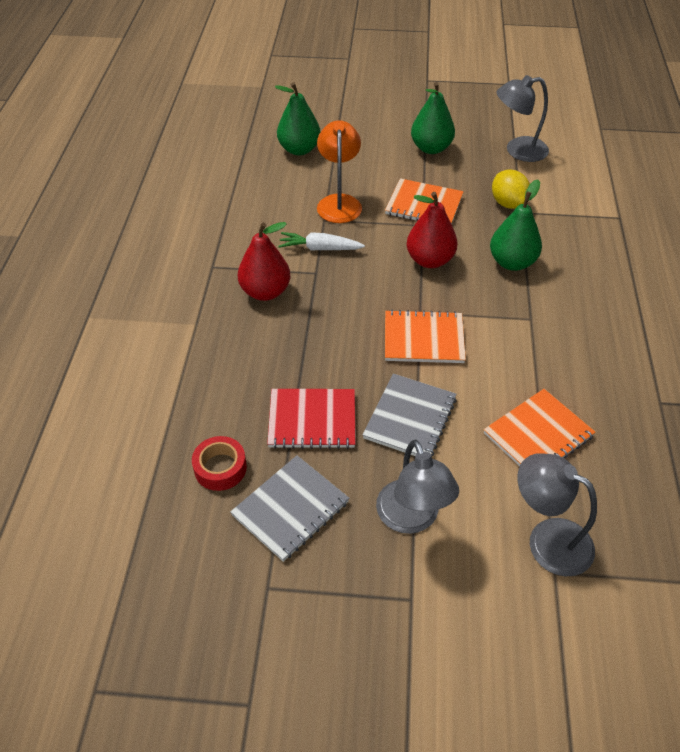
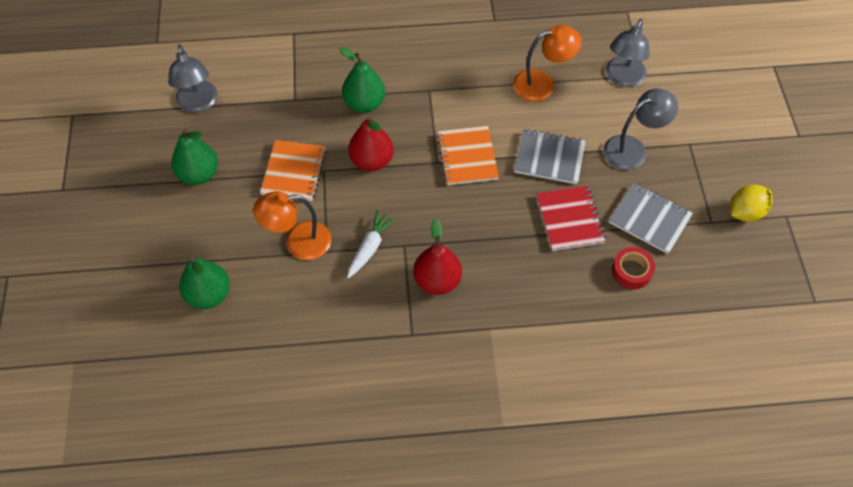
camera: 100 degrees left, 10 degrees up
(319, 248) = (370, 247): white carrot -> white carrot turned 150 degrees counterclockwise
(508, 203) = (283, 109): yellow lemon -> yellow lemon (745, 212)
(538, 435) = (542, 84): orange notebook -> orange lamp

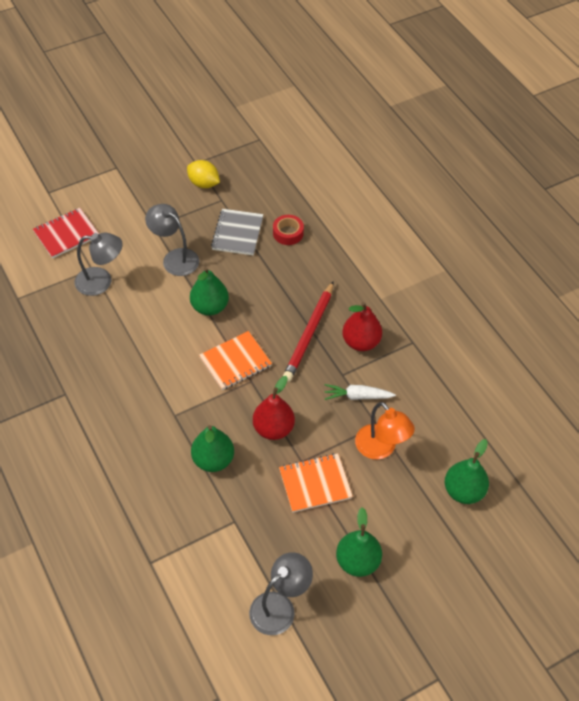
camera: 115 degrees left, 5 degrees down
(472, 235) = (309, 334): none -> red pencil
(542, 84) = (131, 334): orange lamp -> none
(549, 158) = (210, 307): grey notebook -> green pear
(569, 219) = (262, 279): red notebook -> red notebook (66, 234)

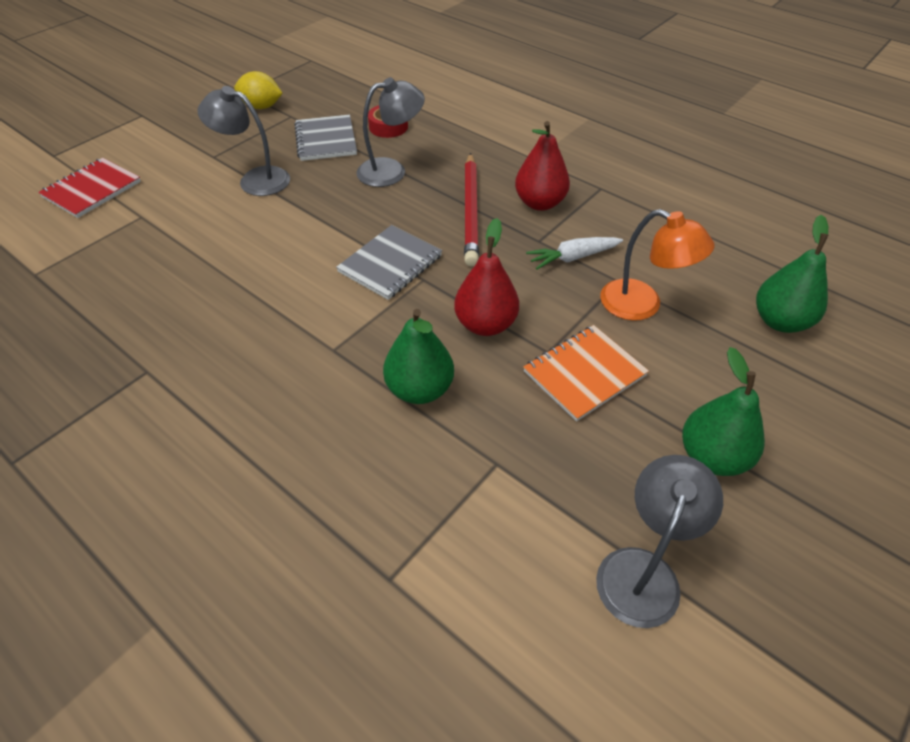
camera: 20 degrees left, 5 degrees down
(101, 281) = (160, 226): grey lamp -> grey lamp (391, 171)
(210, 307) = (325, 216): green pear -> none
(235, 362) = (390, 264): orange notebook -> grey notebook

